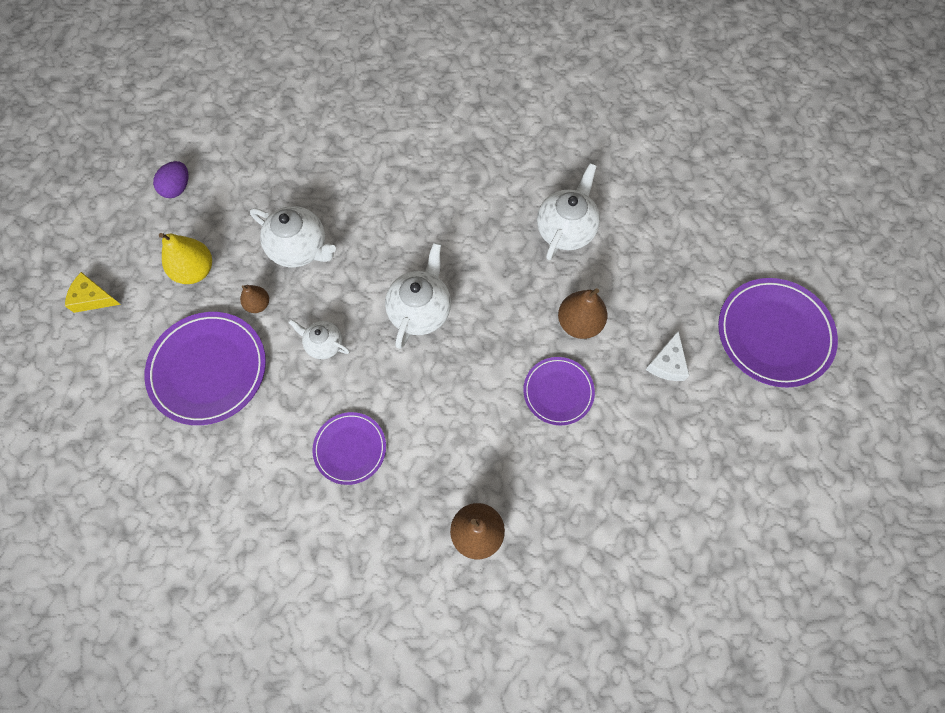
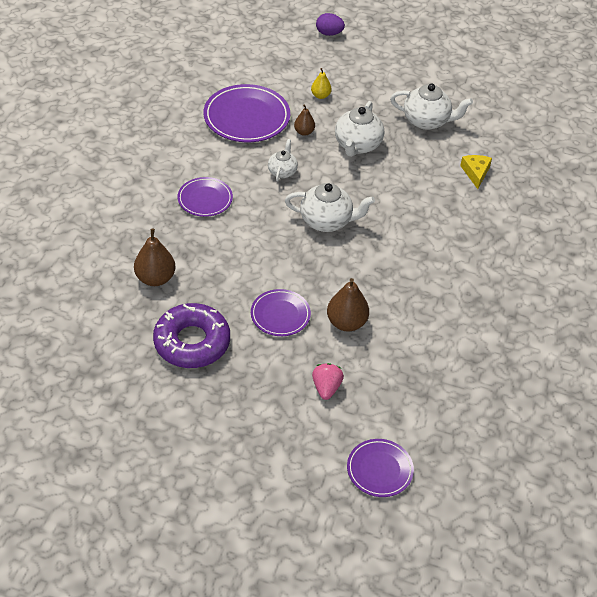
camera: 75 degrees right, 20 degrees down
(93, 298) = (284, 53): yellow cheese -> yellow cheese (475, 173)
(177, 188) = (384, 73): purple egg -> purple egg (329, 33)
(195, 270) = (320, 95): yellow pear -> yellow pear, size x0.59
(566, 229) = (434, 304): white teapot -> white teapot (427, 121)
(586, 501) = (192, 342): none -> purple donut
(667, 363) = (326, 388): white cheese -> pink strawberry
(774, 334) = (379, 469): purple plate -> purple plate, size x0.59

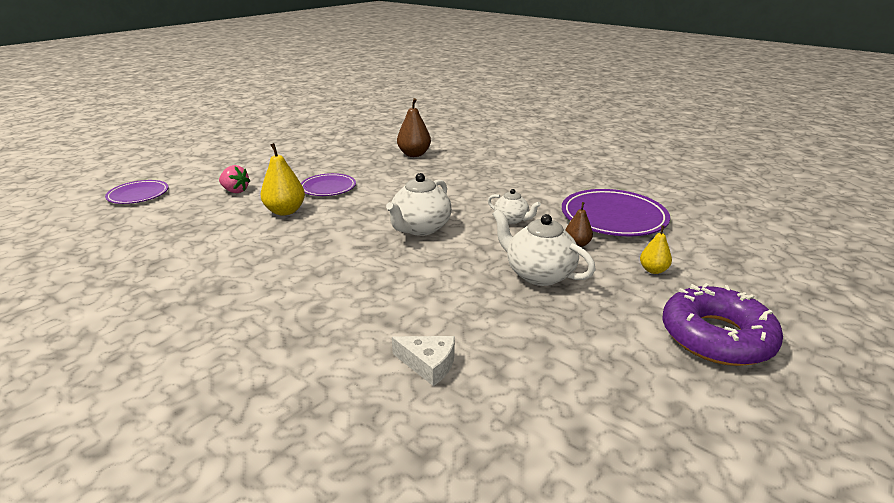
camera: 115 degrees right, 20 degrees down
(192, 342) = (340, 157): purple donut -> purple donut (716, 337)
(205, 199) = (492, 181): purple plate -> none
(329, 33) = (827, 312): purple egg -> none
(346, 322) = (285, 211): brown pear -> yellow pear
(427, 121) = (576, 351): white teapot -> none
(475, 173) = (428, 364): yellow cheese -> white cheese

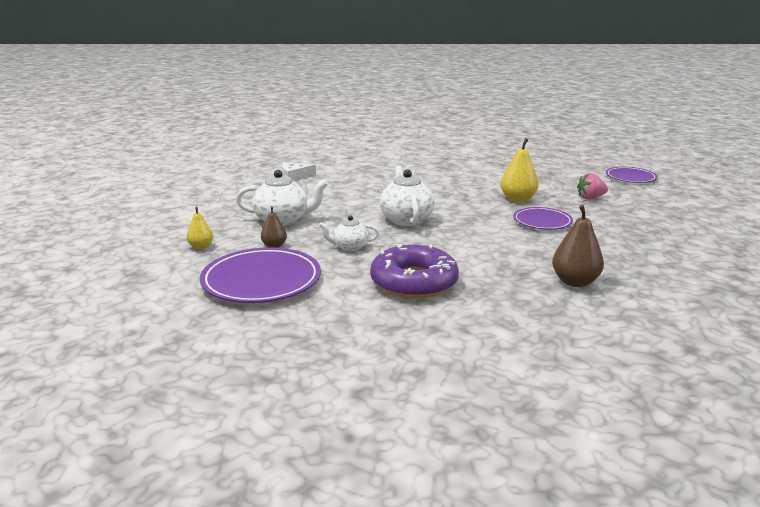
camera: 140 degrees right, 5 degrees down
(716, 337) = (148, 224): purple donut -> purple donut (414, 282)

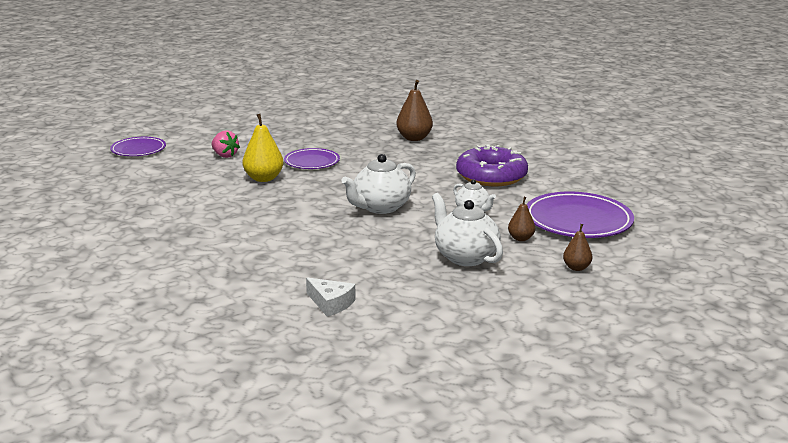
camera: 125 degrees left, 0 degrees up
(201, 246) = (576, 268): yellow pear -> brown pear

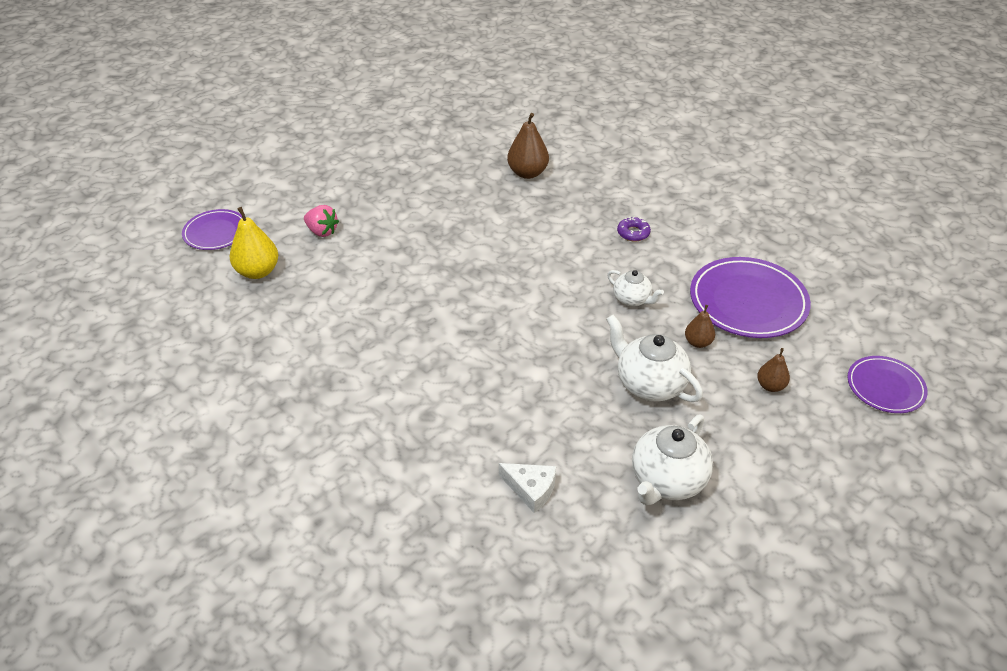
camera: 10 degrees left, 20 degrees up
(263, 178) = (382, 270): yellow pear -> yellow pear (258, 271)
(312, 162) = (426, 231): purple plate -> purple plate (885, 387)
(380, 207) = (530, 307): white teapot -> white teapot (667, 481)
(491, 176) = (633, 233): purple donut -> purple donut, size x0.42

